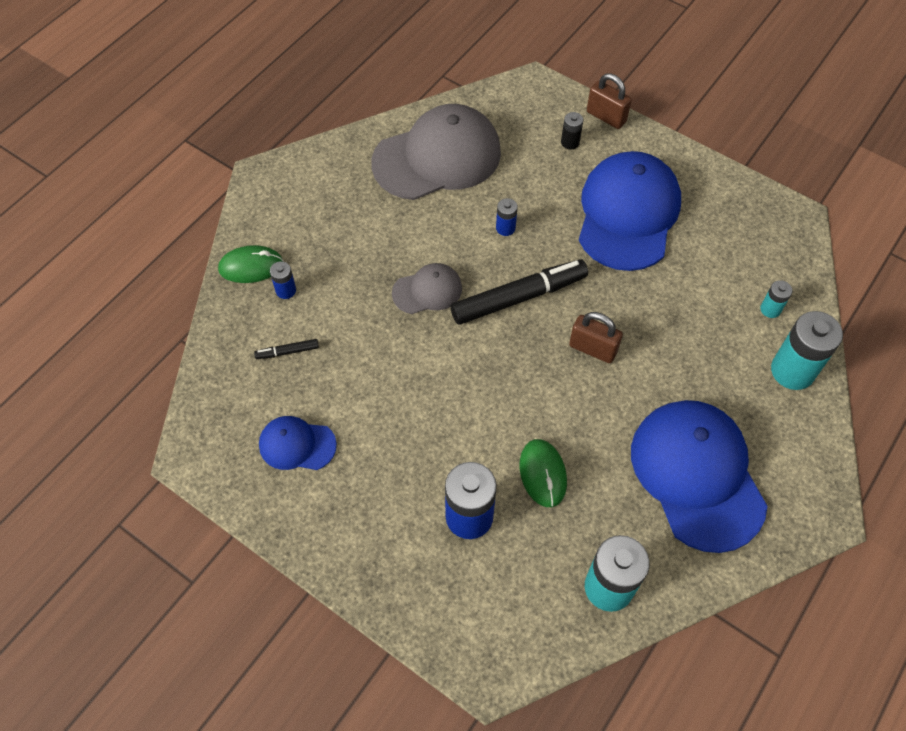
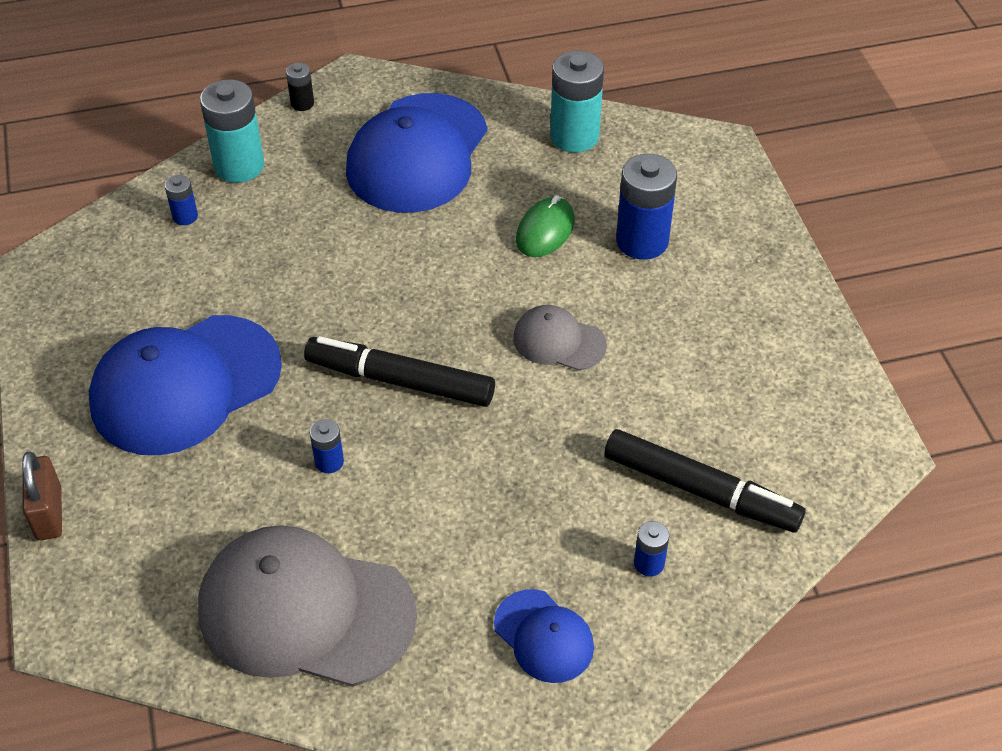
camera: 140 degrees left, 10 degrees down
(251, 266) = (669, 625): green mouse -> none
(287, 352) = (700, 490): black marker -> black marker, size x2.33
(297, 445) = (758, 393): blue cap -> blue cap (544, 636)
(427, 290) = (487, 452): grey cap -> grey cap (558, 341)
(570, 142) = (132, 511): black battery -> black battery (302, 103)
(592, 349) = (385, 290): brown padlock -> none
(770, 309) = (185, 216): turquoise battery -> blue battery

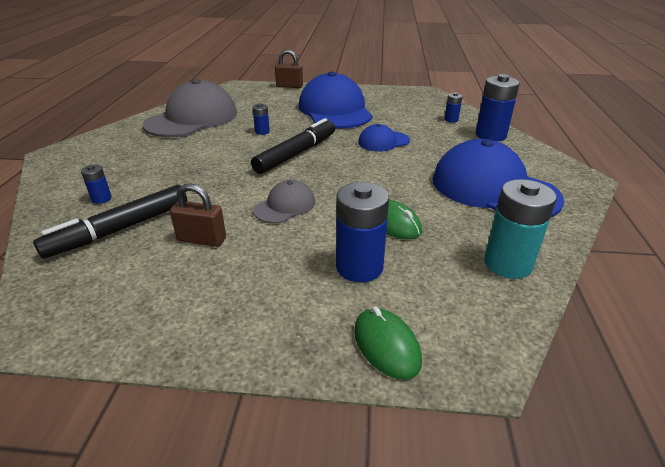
camera: 110 degrees right, 15 degrees down
(239, 166) = (490, 135): turquoise battery -> blue battery
(302, 103) = (552, 158): black battery -> none
(544, 636) = (108, 162): blue cap -> blue cap (383, 141)
(672, 393) = (202, 240): none -> brown padlock
(734, 201) = (386, 345): none -> green mouse

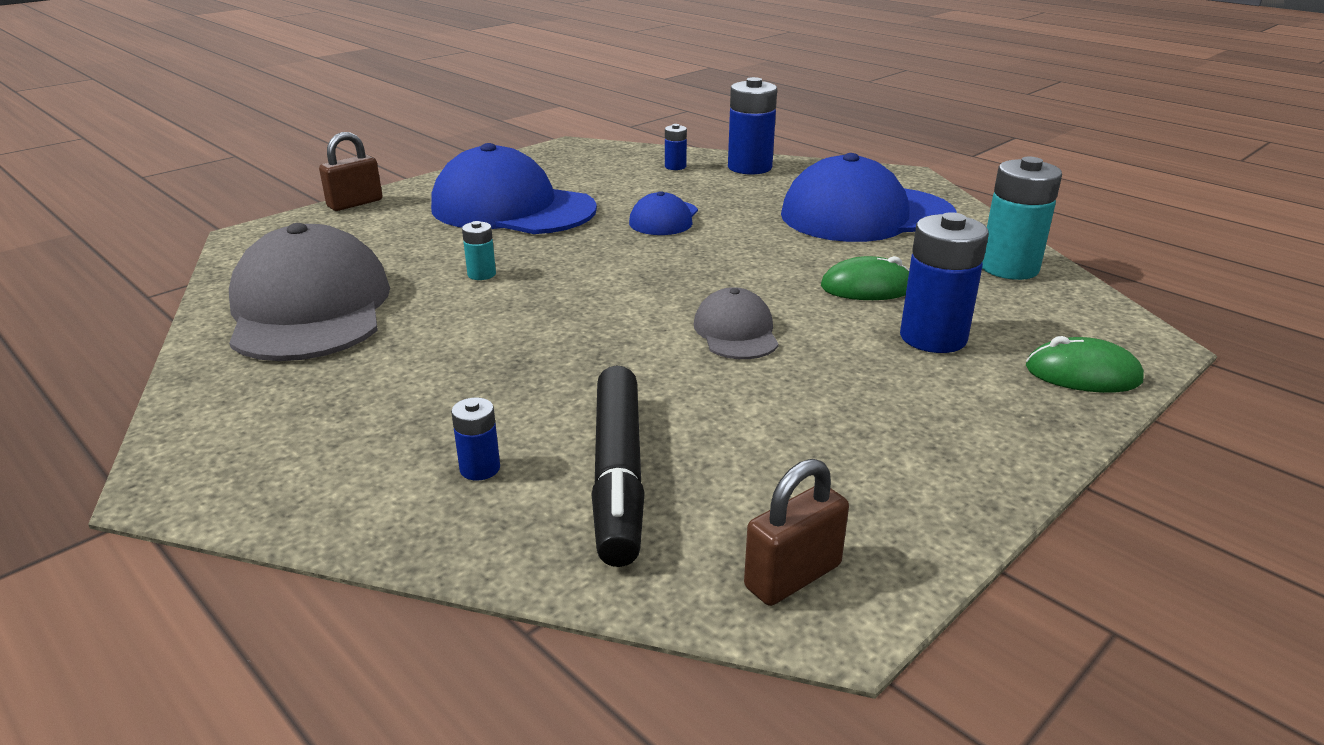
camera: 50 degrees left, 5 degrees down
(202, 240) = (743, 415): brown padlock -> brown padlock (793, 576)
(262, 132) = (481, 274): blue battery -> turquoise battery
(296, 154) = (600, 277): black marker -> none

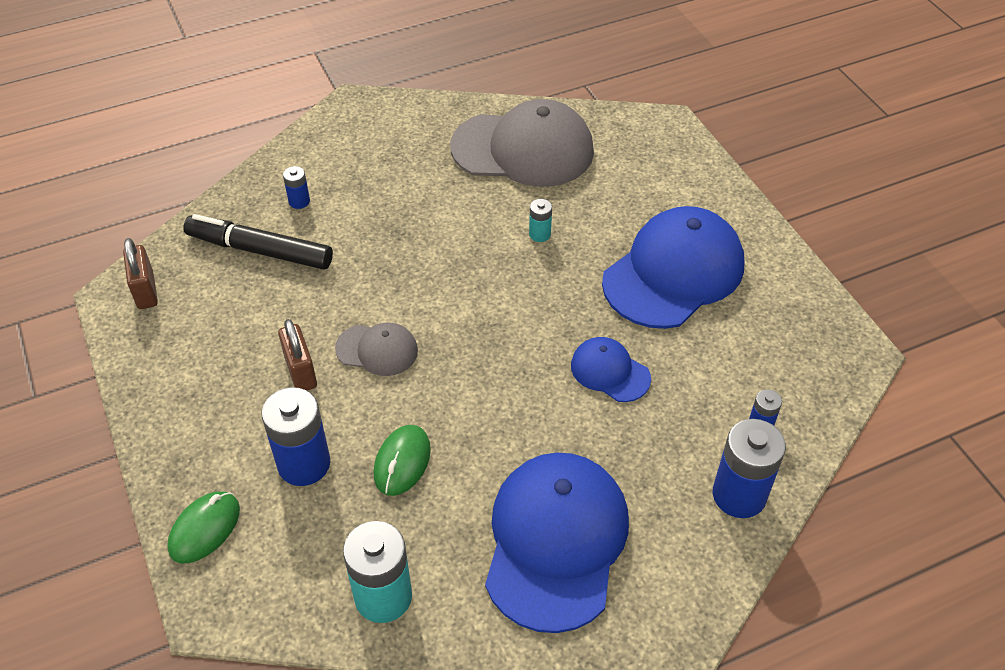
camera: 110 degrees right, 20 degrees up
(355, 203) = (719, 179): brown padlock -> brown padlock (301, 371)

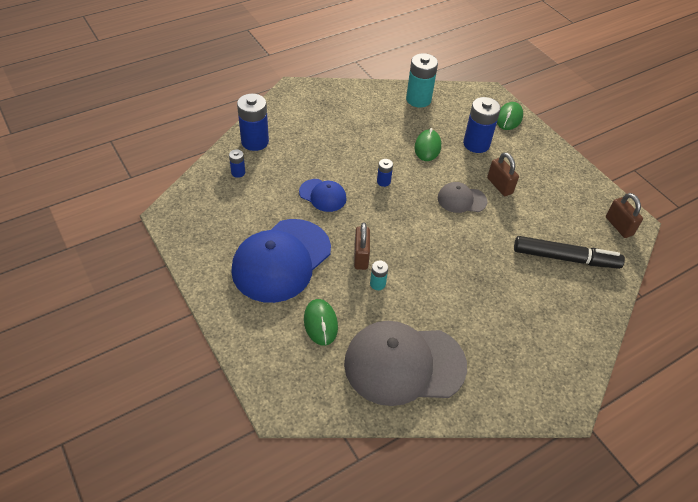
camera: 170 degrees right, 0 degrees up
(299, 201) = (560, 299): blue battery -> blue battery (383, 181)
(556, 541) = (345, 120): blue cap -> none
(558, 270) = (361, 257): none -> brown padlock
(619, 195) = (320, 323): none -> green mouse

